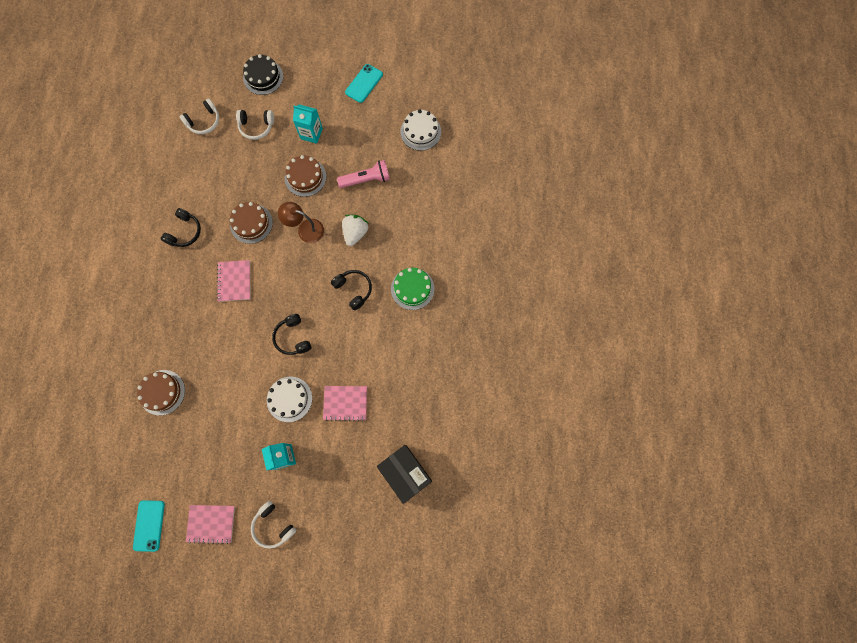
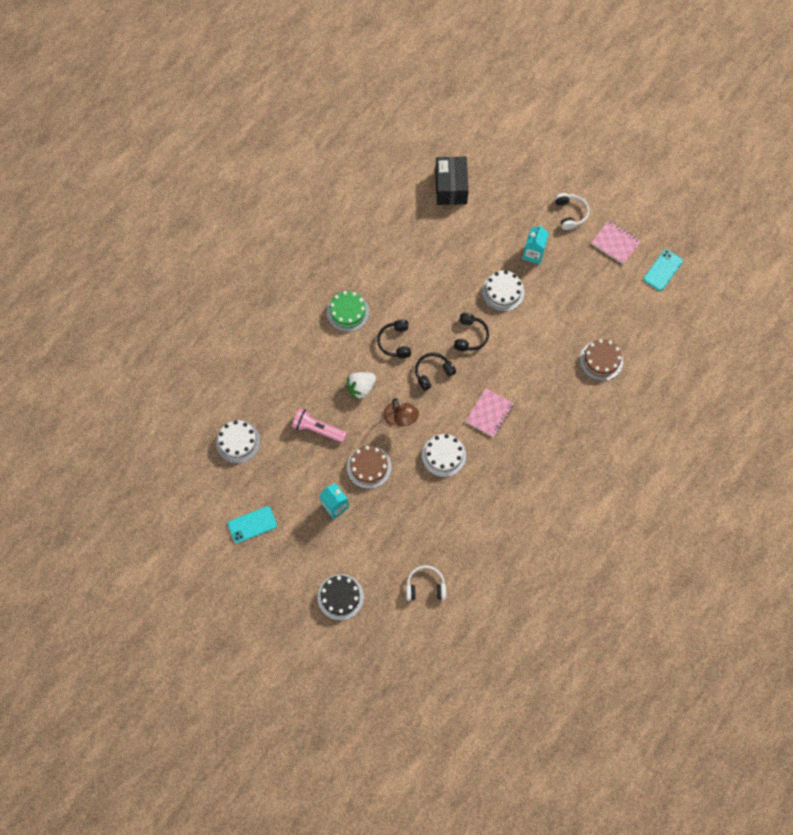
camera: 145 degrees left, 5 degrees down
(184, 232) = (506, 486): black headphones -> black headphones (433, 373)
(251, 223) = (443, 455): brown cake -> white cake
(256, 127) = (380, 547): white headphones -> none
(345, 403) = (462, 261): pink notebook -> none

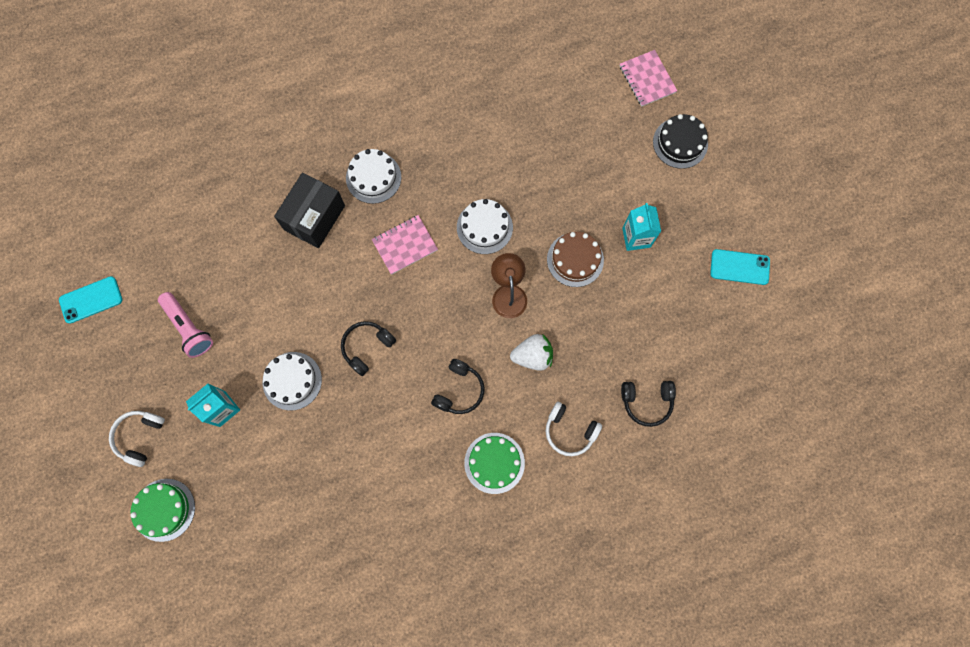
camera: 150 degrees left, 5 degrees up
(238, 441) = (711, 371): white cake -> white cake (373, 177)
(318, 429) = (610, 335): pink flashlight -> pink flashlight (188, 328)
(425, 586) = (585, 107): white headphones -> white headphones (569, 431)
(433, 373) = (438, 327): black headphones -> black headphones (646, 402)
(451, 187) = (259, 565): black box -> black box (314, 217)
(526, 185) = (164, 509): none -> green cake
(601, 360) = (241, 235): brown cake -> none
(615, 243) = (117, 365): pink notebook -> pink notebook (647, 79)

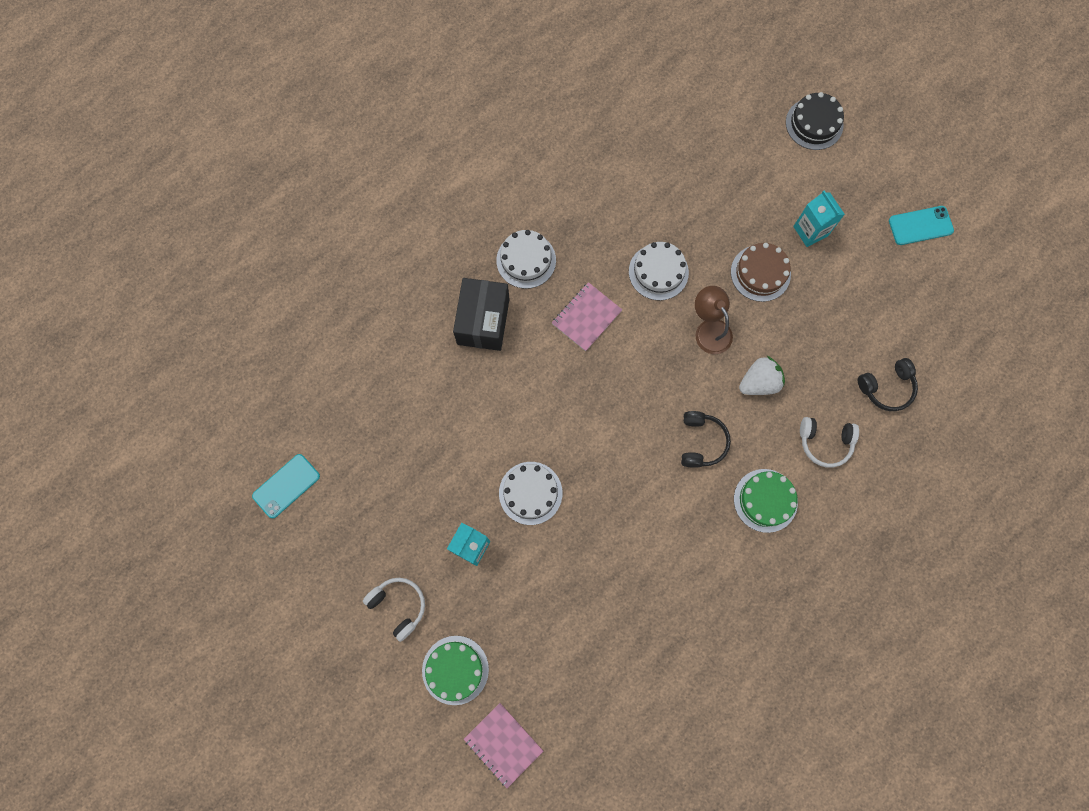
camera: 20 degrees left, 0 degrees up
(140, 437) = (398, 606): white headphones -> white headphones turned 135 degrees clockwise
(188, 328) = (401, 478): pink flashlight -> none
(367, 347) = (592, 432): black headphones -> none
(647, 79) = (756, 71): pink notebook -> pink notebook (503, 744)

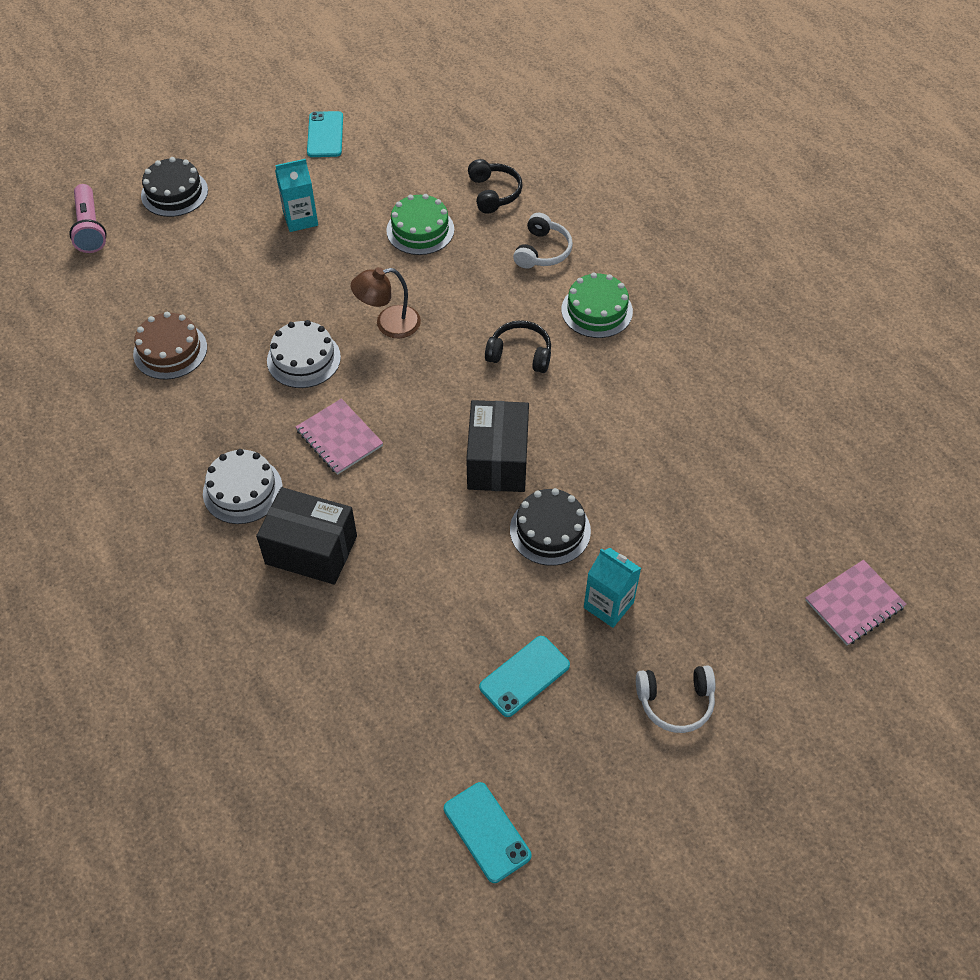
camera: 80 degrees left, 20 degrees down
(398, 606) = (675, 702): white headphones -> white headphones turned 150 degrees counterclockwise
(403, 493) = (524, 676): none -> turquoise phone
(455, 670) = (762, 645): green cake -> green cake (420, 230)
(530, 493) = (550, 530): white cake -> black cake
(588, 442) = (498, 461): none -> black box
(757, 73) = (90, 228): none -> pink flashlight
(759, 382) = (463, 292): white strawberry -> none
(760, 273) = (335, 269): brown cake -> brown cake (170, 350)

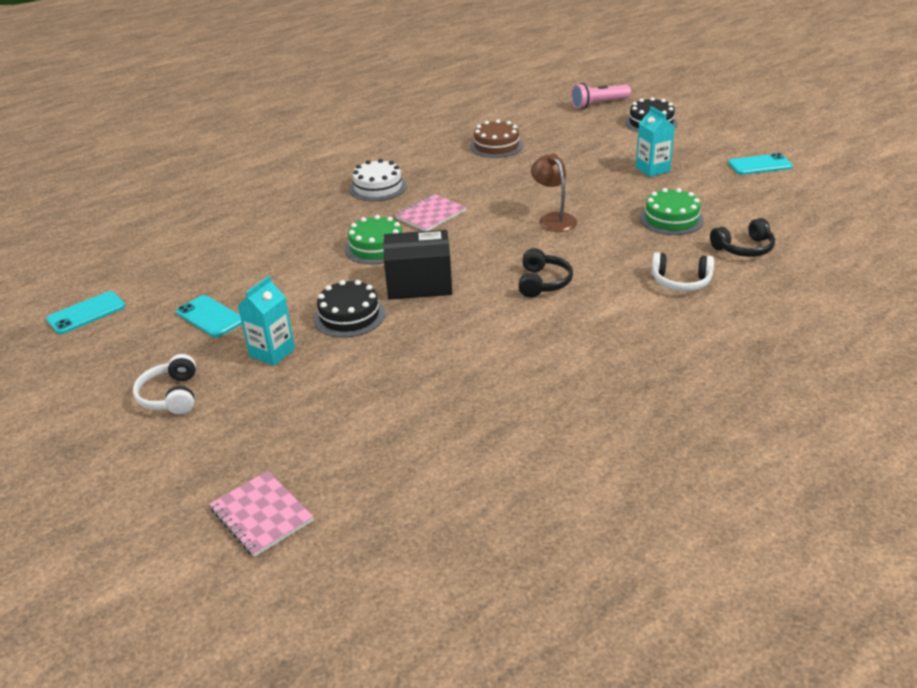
camera: 85 degrees right, 20 degrees down
(303, 359) = (504, 191): white cake -> none
(311, 550) = (328, 218): black box -> none
(597, 310) = (616, 319): green cake -> green cake (376, 247)

